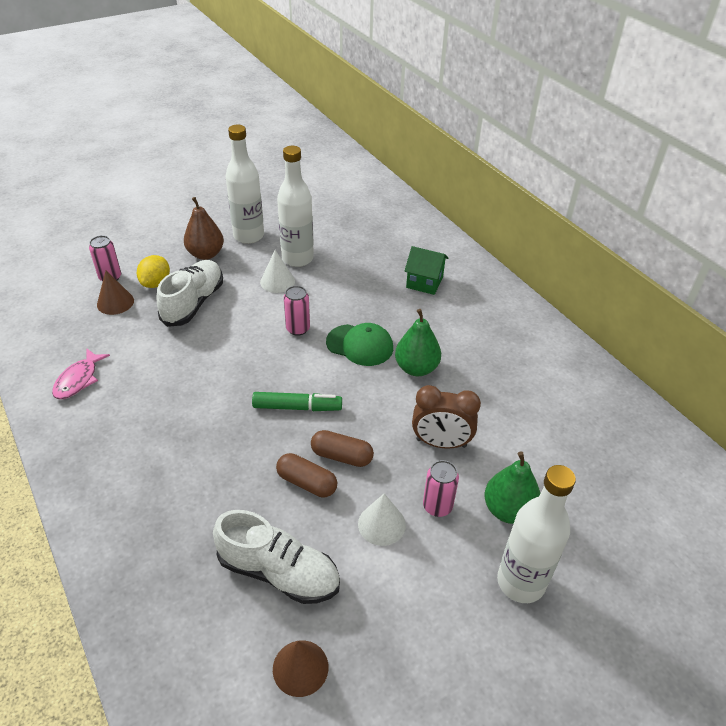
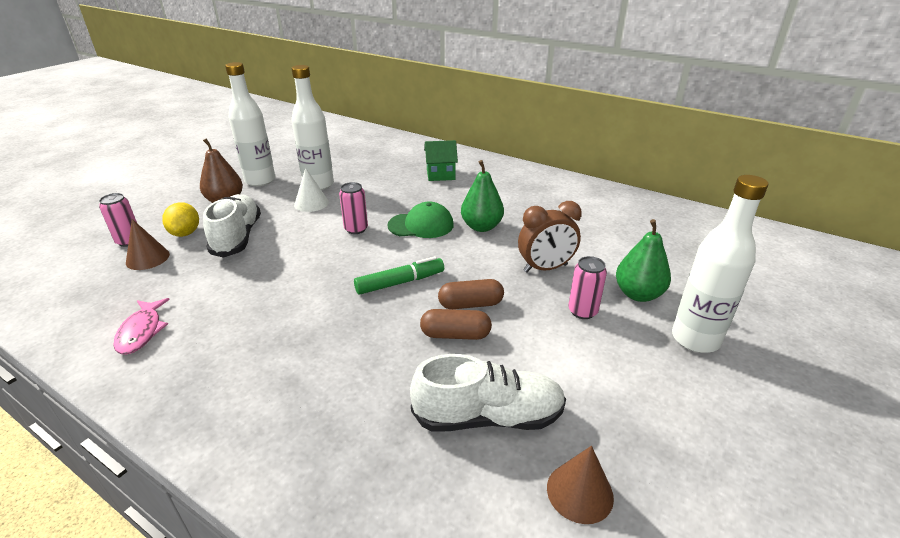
camera: 25 degrees left, 10 degrees down
(381, 524) = (549, 341): white cone -> none

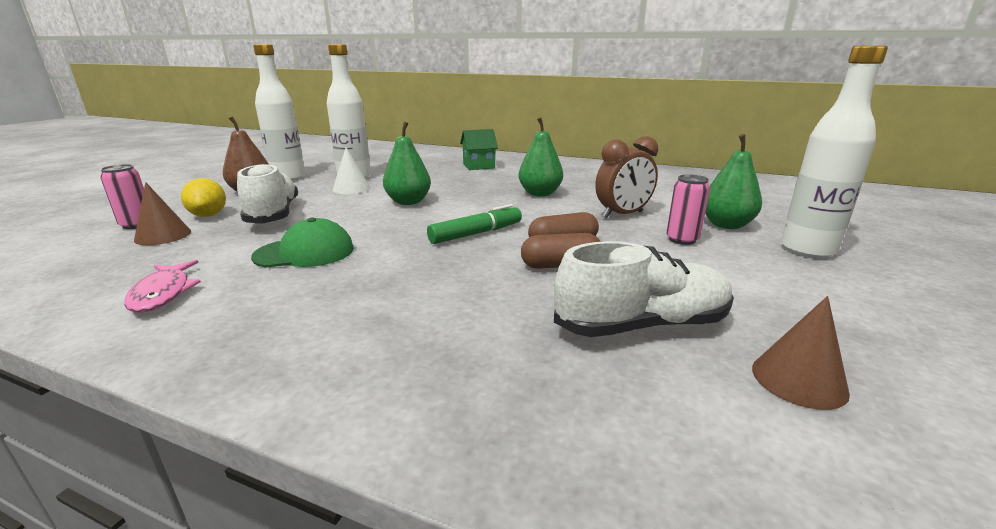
camera: 10 degrees left, 10 degrees down
(356, 229) = (408, 202): pink can -> green pear
(421, 225) = (477, 196): green cap -> green cap (305, 252)

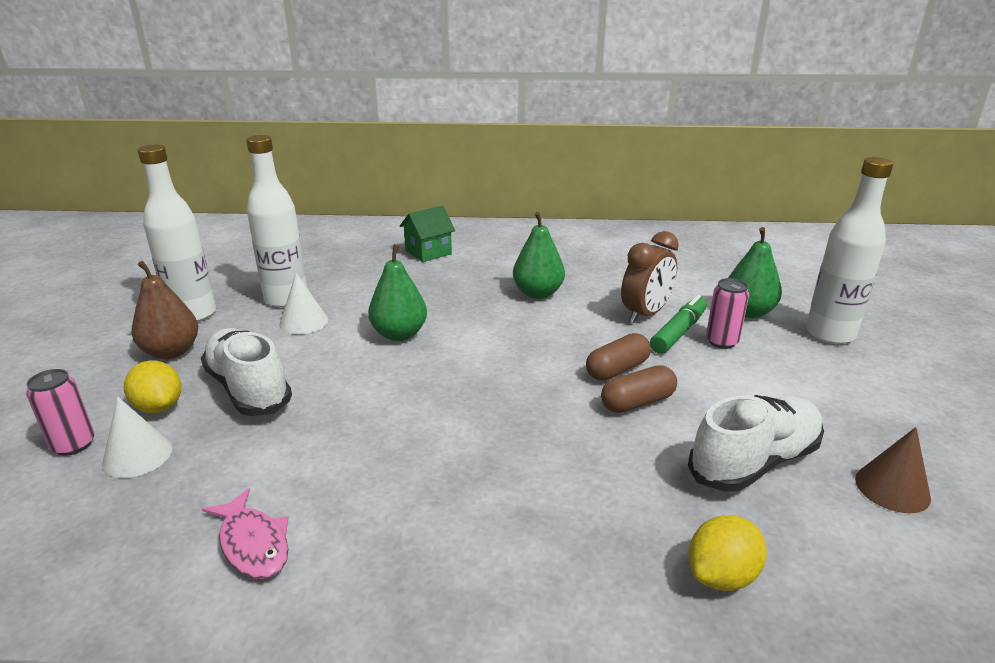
camera: 20 degrees left, 5 degrees up
(163, 235) = (137, 456): brown cone -> white cone
(305, 252) = (355, 443): green cap -> none
(476, 234) = (520, 373): green marker -> green marker (678, 332)
(520, 408) = (721, 576): none -> yellow lemon

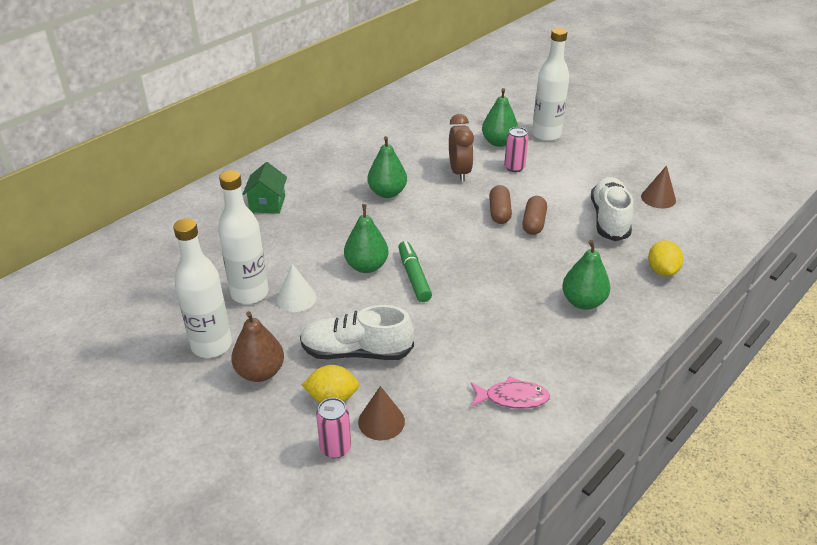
camera: 50 degrees left, 10 degrees up
(137, 456) = (381, 421): white cone -> brown cone
(531, 520) = (583, 302): none -> green pear
(678, 332) = (490, 174): green marker -> green marker (414, 277)

